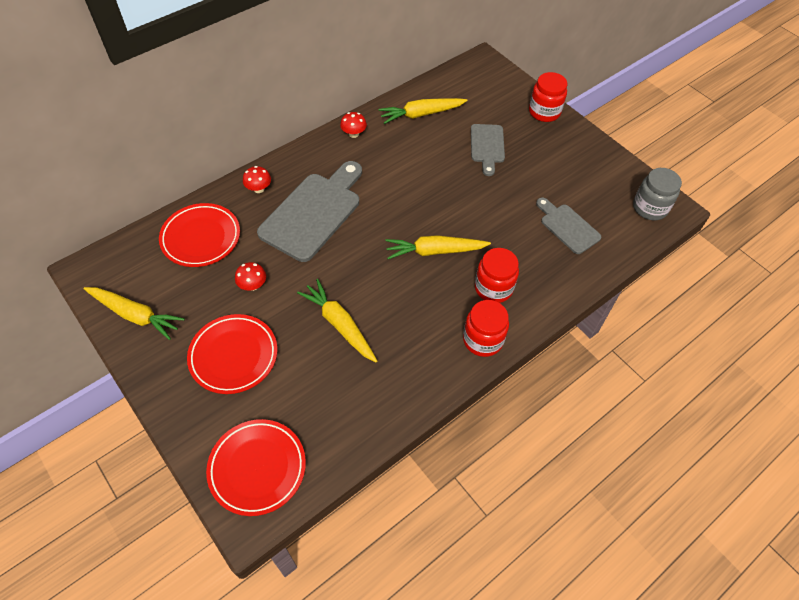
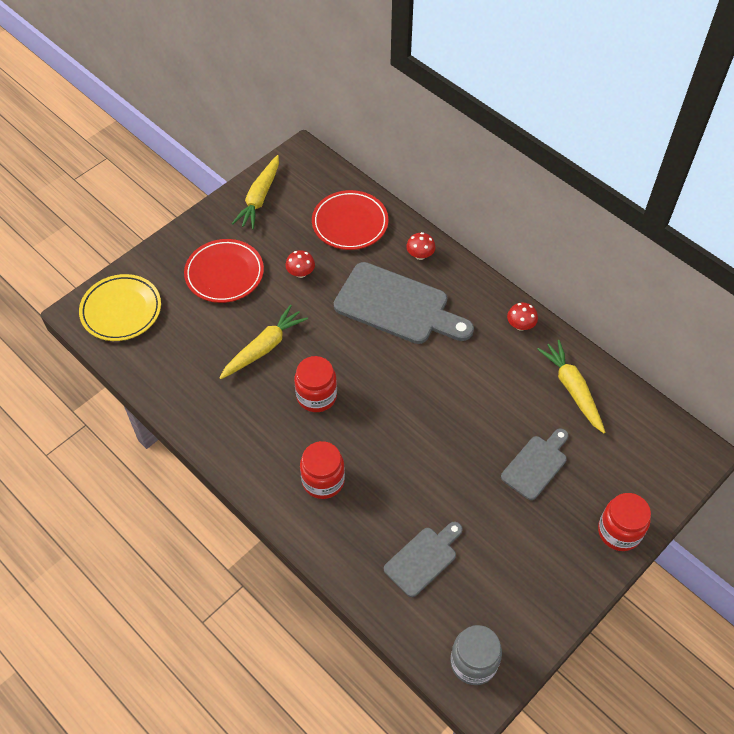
camera: 85 degrees right, 0 degrees up
(257, 468) = (121, 310): red plate -> yellow plate
(434, 251) = (364, 420): yellow carrot -> none
(483, 340) = (257, 473): red jar -> red jar (316, 396)
(487, 146) = (536, 465): grey cutting board -> grey cutting board turned 135 degrees clockwise

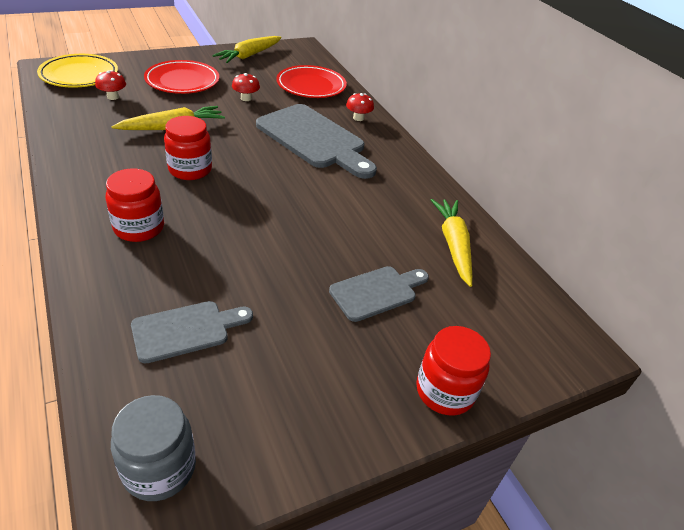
camera: 15 degrees right, 15 degrees down
(520, 325) = (424, 185): red mushroom -> red mushroom (113, 97)

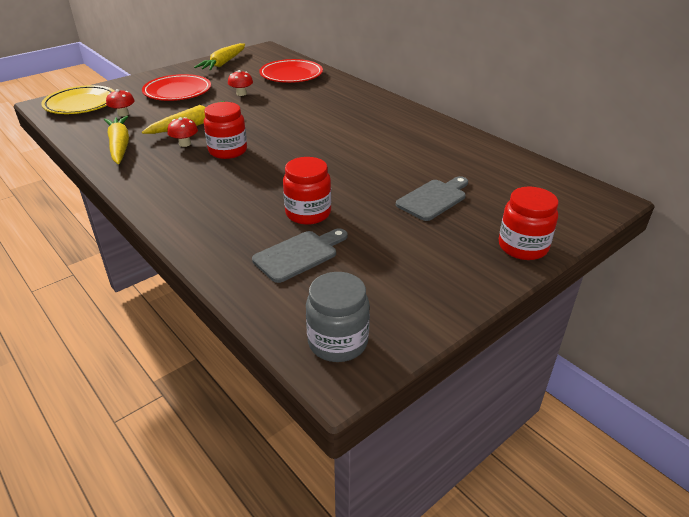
camera: 10 degrees left, 5 degrees down
(139, 228) = (212, 198): red jar -> red jar (308, 213)
(314, 139) = (318, 111): grey cutting board -> none
(358, 118) = (345, 90): red mushroom -> red mushroom (185, 144)
(453, 245) = (473, 157): yellow carrot -> yellow carrot (119, 146)

